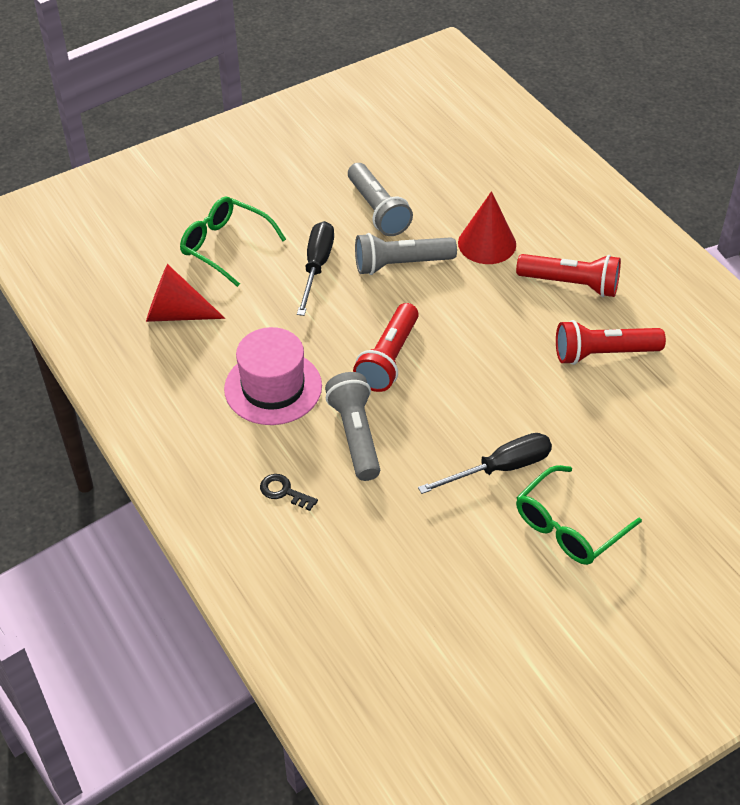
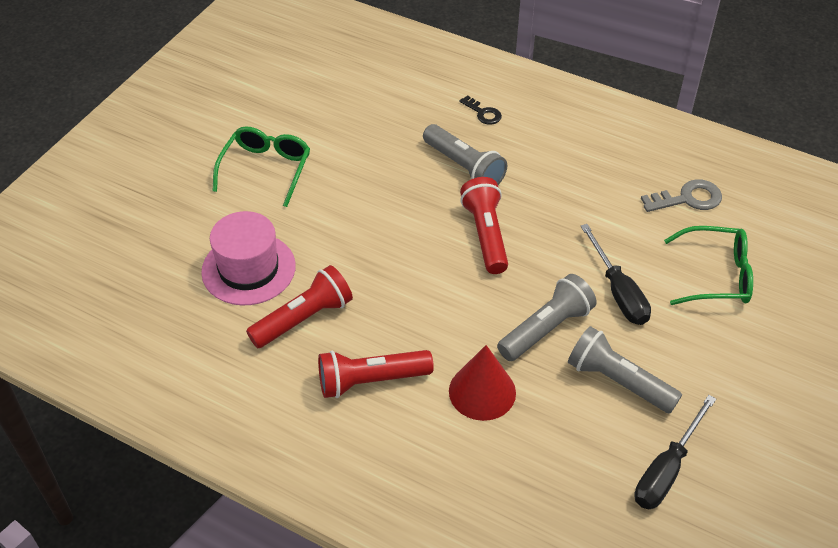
camera: 150 degrees right, 0 degrees up
(176, 313) = (688, 198): red cone -> grey key
(273, 387) = (555, 175): pink hat -> pink hat (248, 269)
(283, 491) = (483, 113): black key -> black key turned 45 degrees clockwise
(500, 468) = (339, 188): black screwdriver -> black screwdriver (666, 469)

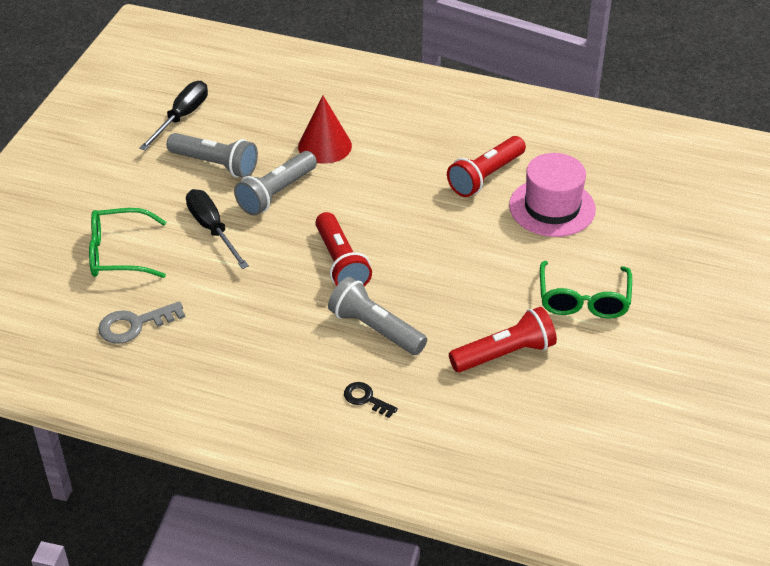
camera: 170 degrees right, 5 degrees down
(370, 380) = (414, 142): red flashlight -> red flashlight (505, 354)

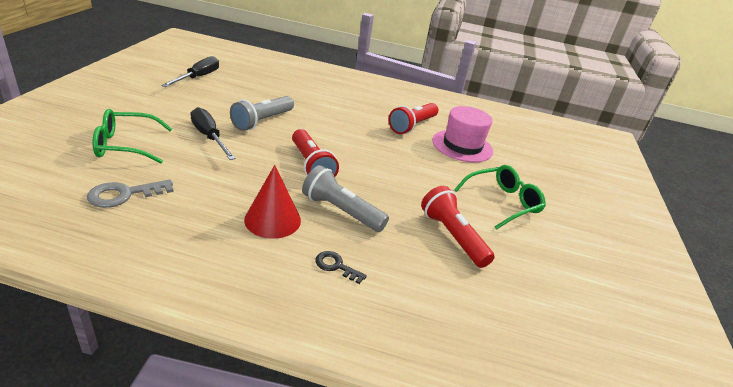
camera: 10 degrees left, 10 degrees down
(215, 165) = (218, 102): grey flashlight -> none
(324, 146) = (299, 100): red cone -> red cone (272, 220)
(505, 354) = (452, 236): red flashlight -> red flashlight turned 90 degrees counterclockwise
(583, 300) = (503, 202): green glasses -> green glasses turned 120 degrees counterclockwise

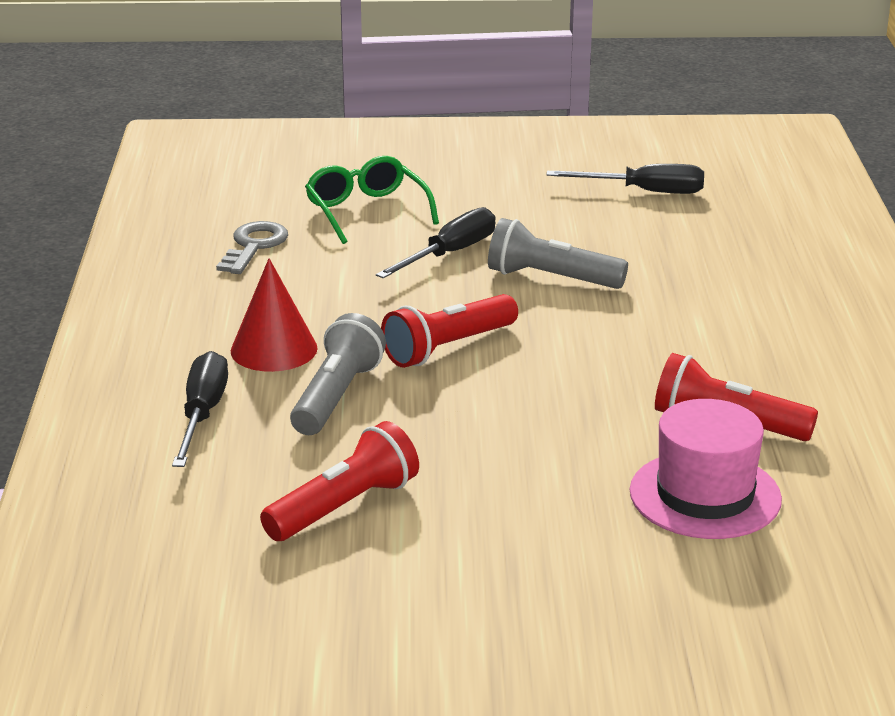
camera: 80 degrees right, 5 degrees down
(124, 195) = (254, 246): grey key -> grey key turned 60 degrees clockwise
(336, 266) = (202, 414): black key -> black screwdriver
(503, 202) = (506, 559): green glasses -> none

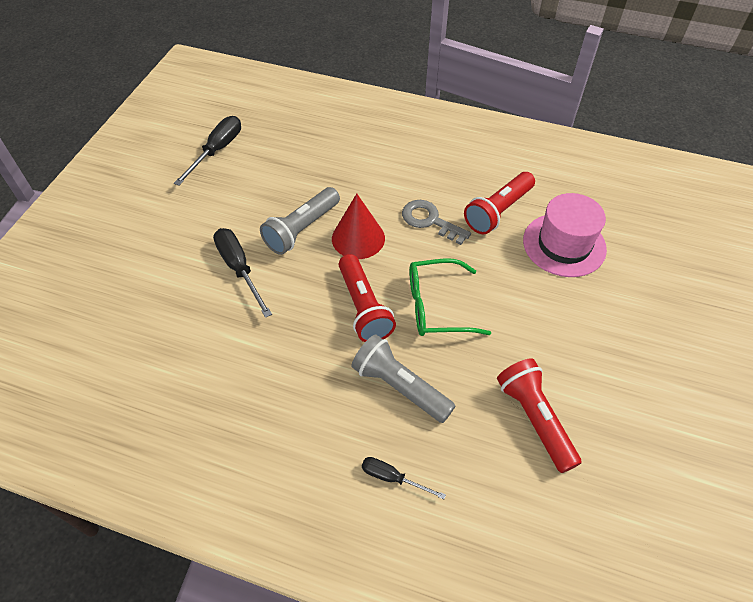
camera: 70 degrees left, 25 degrees up
(202, 414) = (392, 478): black screwdriver -> black screwdriver, size x0.60
(254, 246) = (155, 382): grey key -> grey key (430, 221)
(274, 349) = (320, 408): red cone -> red cone (358, 238)
(366, 211) = (146, 296): green glasses -> green glasses (436, 306)

